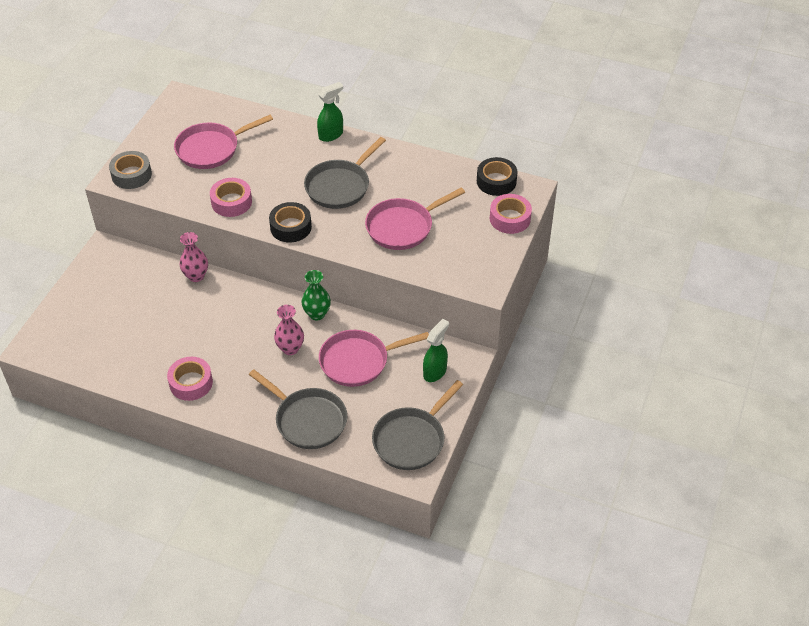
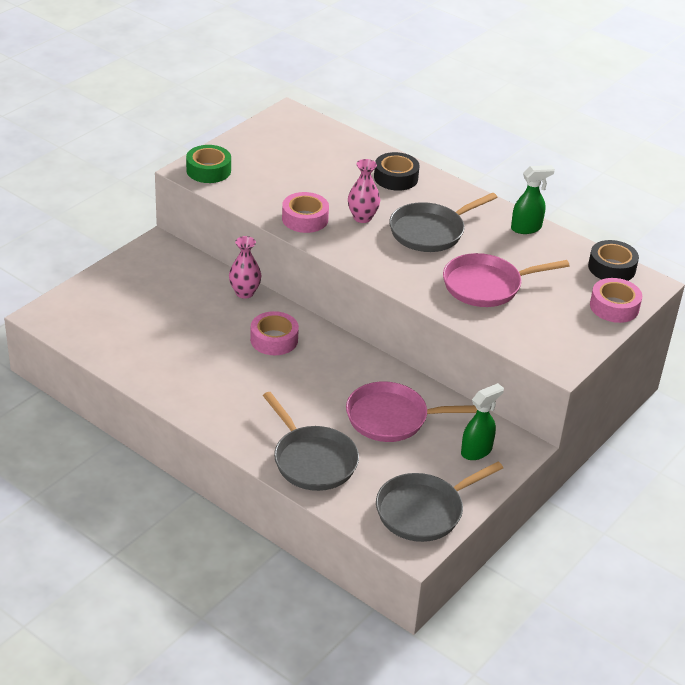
camera: 15 degrees right, 10 degrees down
(131, 175) = (208, 170): grey tape -> green tape
(191, 383) = (198, 391): pink tape -> pink tape (274, 339)
(211, 149) = (303, 166): pink pan -> none
(290, 227) = (360, 256): black tape -> black tape (396, 178)
(290, 348) = (320, 386): pink vase -> pink vase (362, 217)
(317, 314) = (363, 361): green vase -> none
(331, 135) = (439, 182): green spray bottle -> green spray bottle (526, 228)

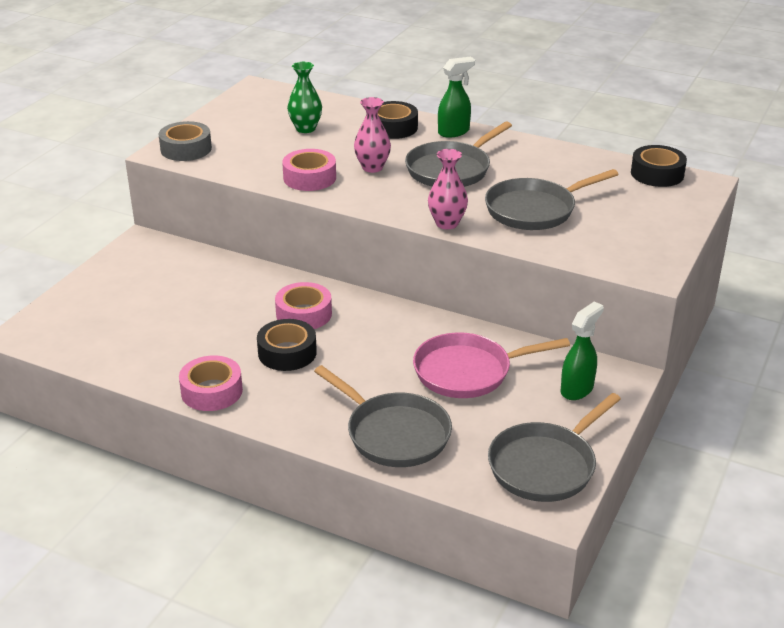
camera: 10 degrees left, 5 degrees down
(208, 170) = (186, 149): green tape -> grey tape
(244, 293) = (254, 273): pink vase -> pink vase (447, 223)
(249, 373) = (287, 353): none -> black tape
(318, 166) = (305, 129): none -> green vase
(486, 286) = (534, 210): pink pan -> grey pan
(526, 228) = (551, 152): green spray bottle -> green spray bottle (454, 132)
(614, 307) = (679, 208): pink tape -> pink tape (212, 391)

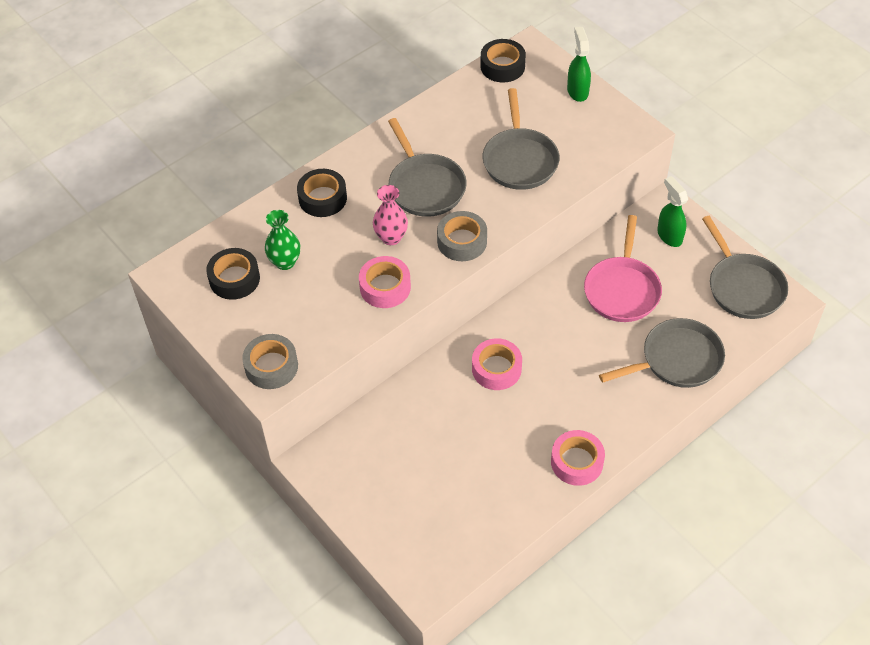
camera: 65 degrees left, 20 degrees up
(287, 353) = (546, 396): black tape -> black tape (234, 279)
(396, 202) = (462, 241): none -> grey tape
(447, 223) = (513, 221): pink vase -> none
(454, 132) = (357, 160): green spray bottle -> green spray bottle (577, 91)

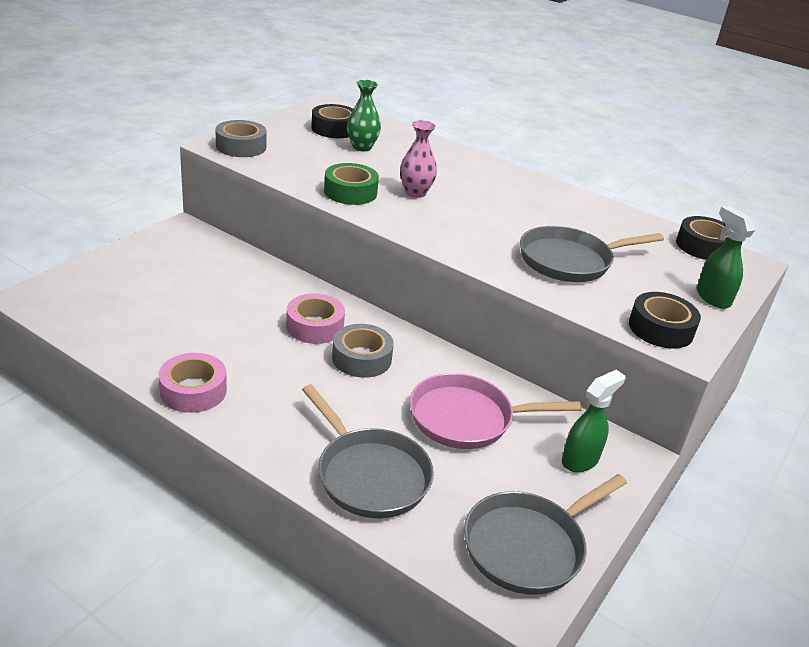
camera: 70 degrees right, 20 degrees down
(322, 198) = (446, 160): black tape -> black tape (660, 329)
(385, 287) = (350, 192): pink tape -> green tape
(425, 186) = (493, 207): grey pan -> none
(462, 241) = (429, 230): grey tape -> grey tape (361, 358)
(577, 91) = (712, 298): green spray bottle -> green spray bottle turned 90 degrees counterclockwise

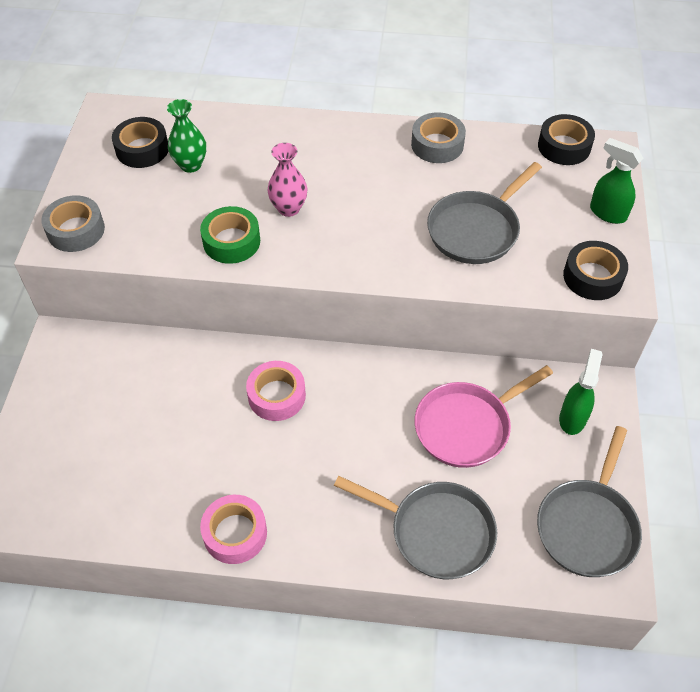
camera: 25 degrees left, 20 degrees up
(361, 358) = (342, 410): grey tape -> grey tape (437, 145)

